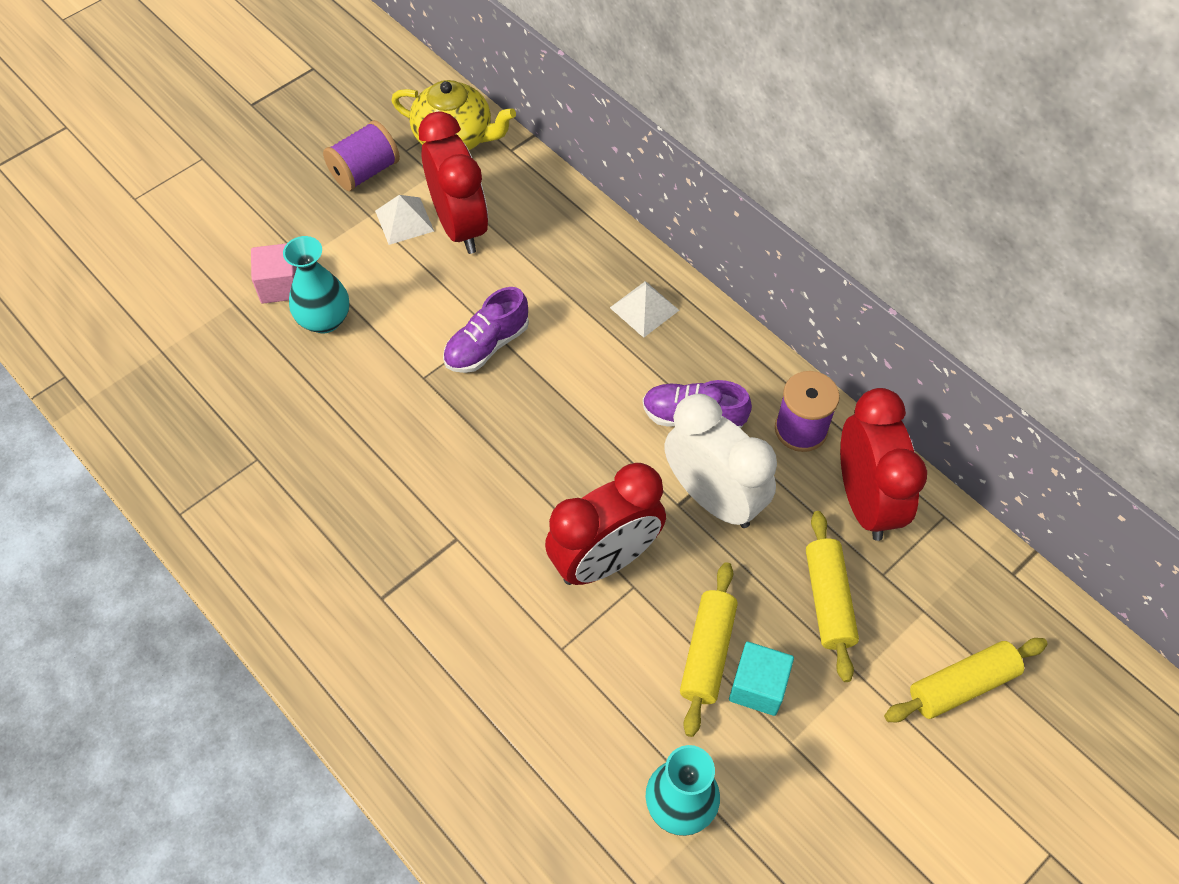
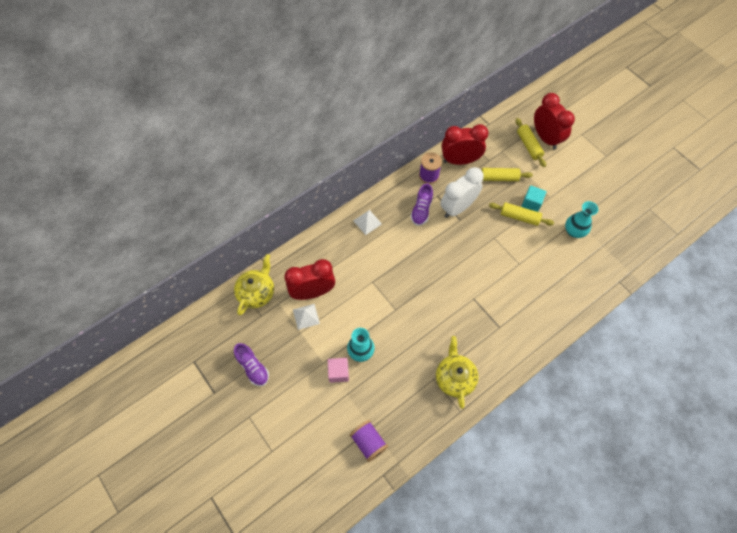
camera: 85 degrees left, 5 degrees up
(257, 501) = (454, 378): none -> yellow teapot
(365, 172) = (272, 334): purple spool -> purple spool (368, 442)
(487, 345) = (381, 283): purple shoe -> purple shoe (253, 367)
(605, 560) = (483, 246): red clock -> red clock (545, 138)

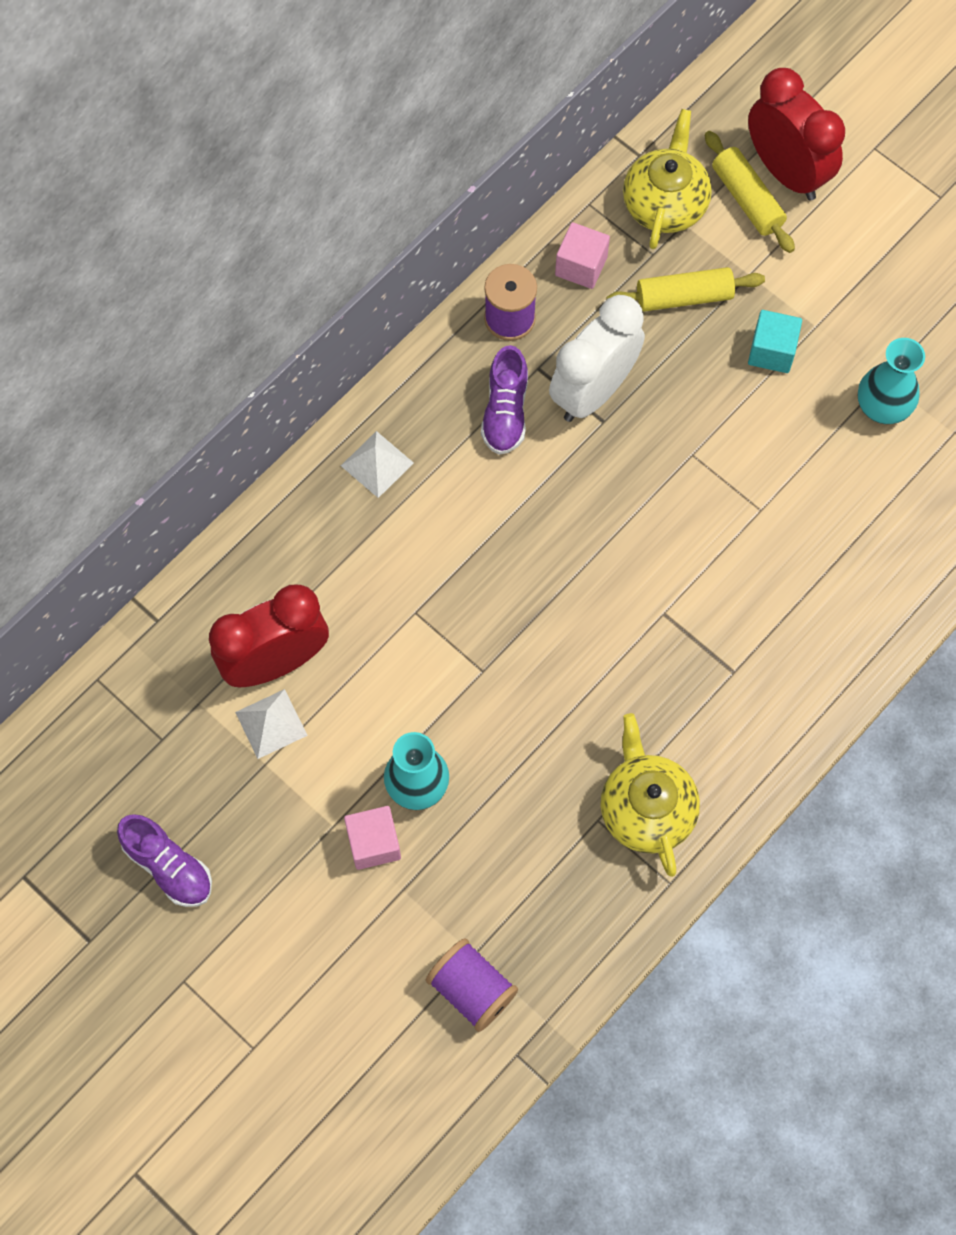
camera: 10 degrees left, 5 degrees up
(257, 292) = (140, 685): yellow teapot -> yellow teapot (665, 203)
(460, 160) = (581, 266): red clock -> pink cube
(519, 217) = (747, 391): yellow rolling pin -> none

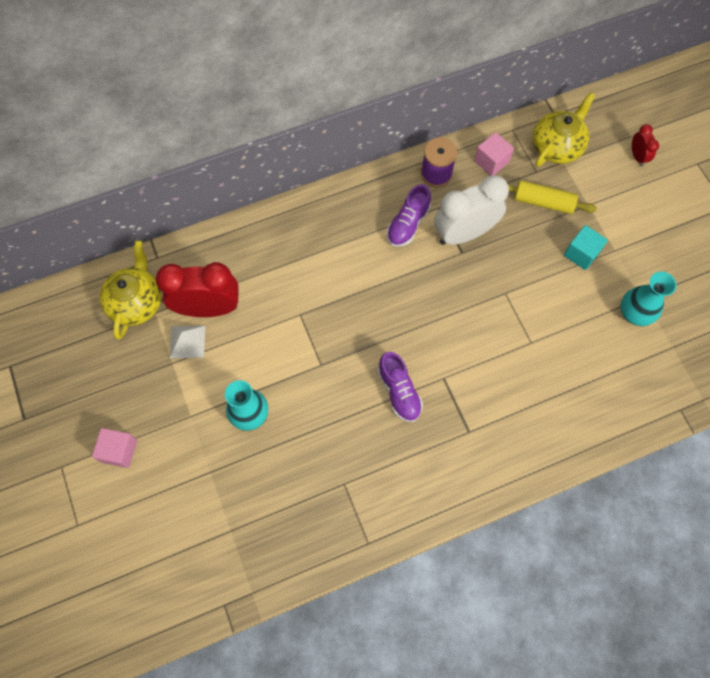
camera: 25 degrees right, 0 degrees up
(168, 866) = (89, 397): purple shoe -> purple shoe (399, 392)
(373, 843) = (208, 436): pink cube -> pink cube (119, 451)
(377, 464) = (321, 223): white pyramid -> none
(472, 989) = (218, 551): purple spool -> none
(646, 809) = (376, 490): yellow teapot -> yellow teapot (136, 302)
(747, 199) = (606, 162): yellow rolling pin -> none
(786, 172) = (637, 156): red clock -> red clock, size x0.47

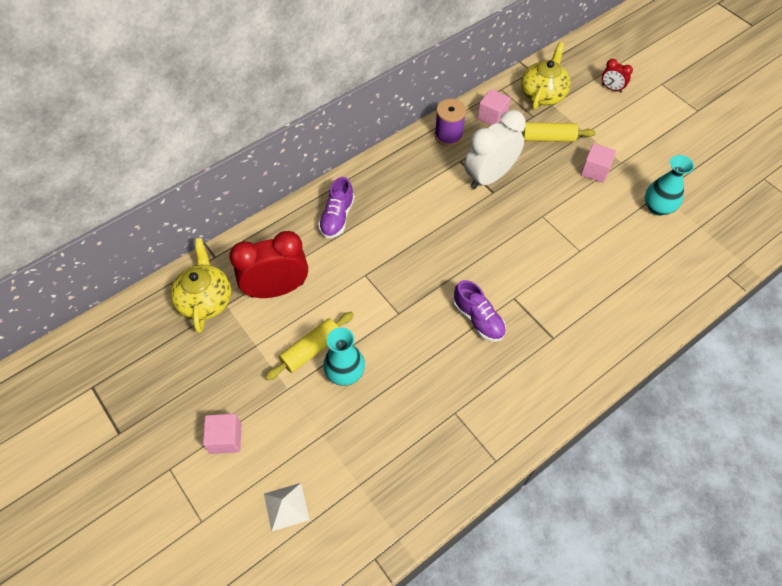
camera: 15 degrees left, 10 degrees down
(187, 341) = (265, 323): white pyramid -> white pyramid (286, 506)
(224, 381) = (311, 349): none -> yellow rolling pin
(408, 224) = (437, 180): purple shoe -> purple shoe (337, 217)
(581, 253) = (595, 171): turquoise cube -> pink cube
(637, 156) = (611, 88): red clock -> red clock turned 150 degrees clockwise

